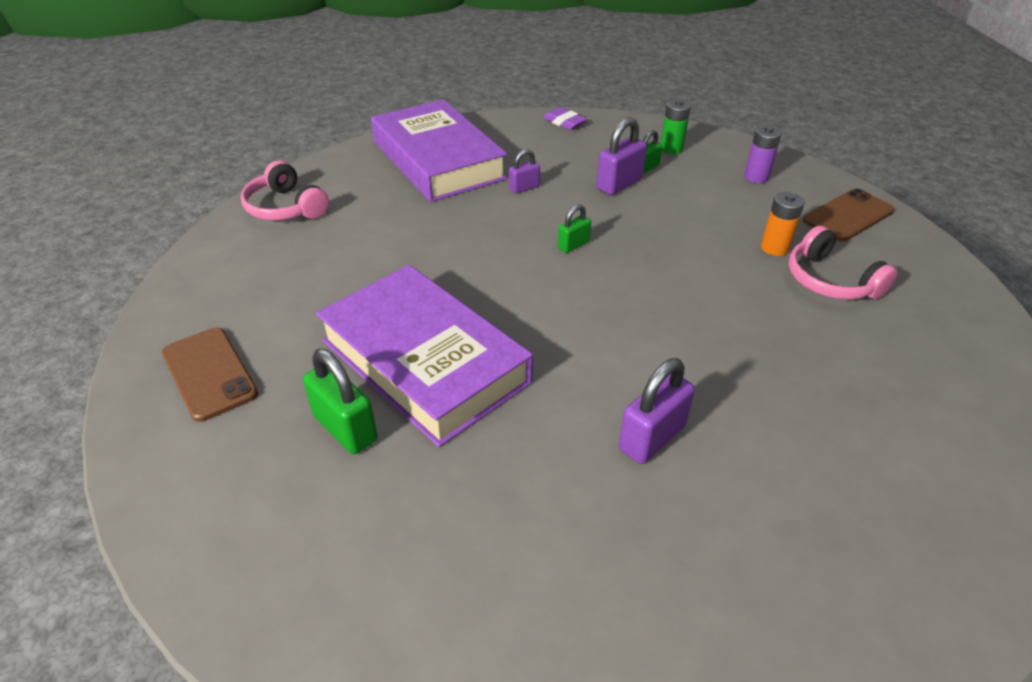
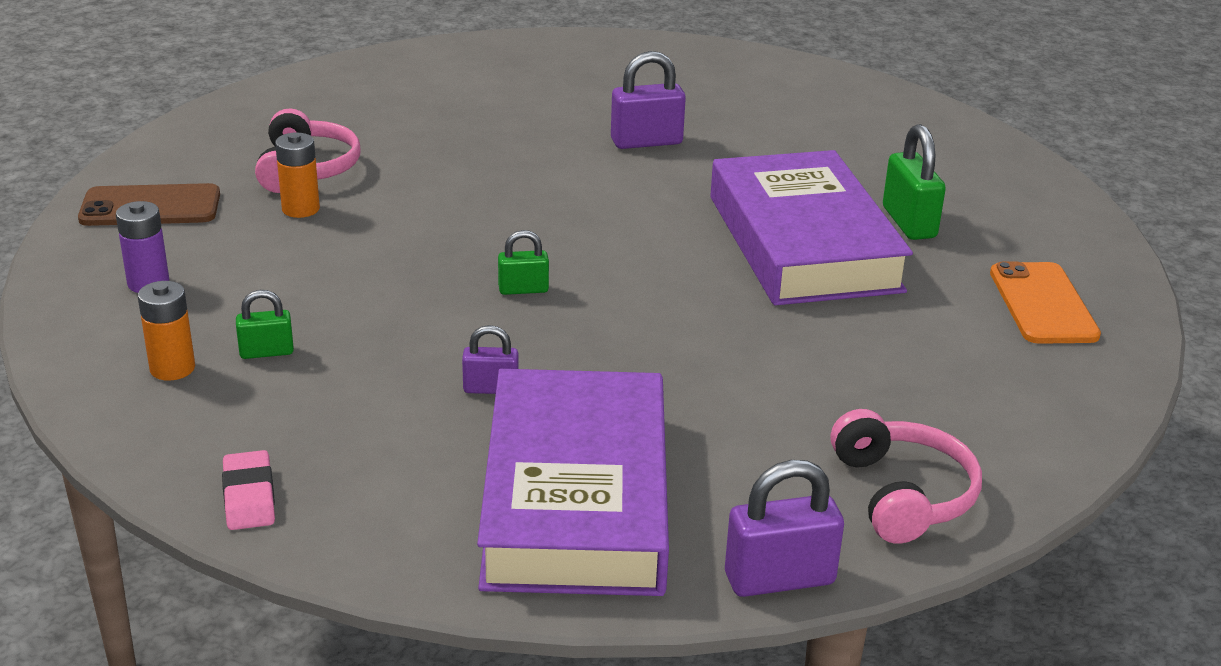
camera: 150 degrees left, 10 degrees down
(209, 373) = (1042, 304): brown phone -> orange phone
(564, 122) = (249, 496): purple eraser -> pink eraser
(619, 184) = (347, 342): purple padlock -> purple padlock (779, 579)
(671, 149) = (172, 368): green battery -> orange battery

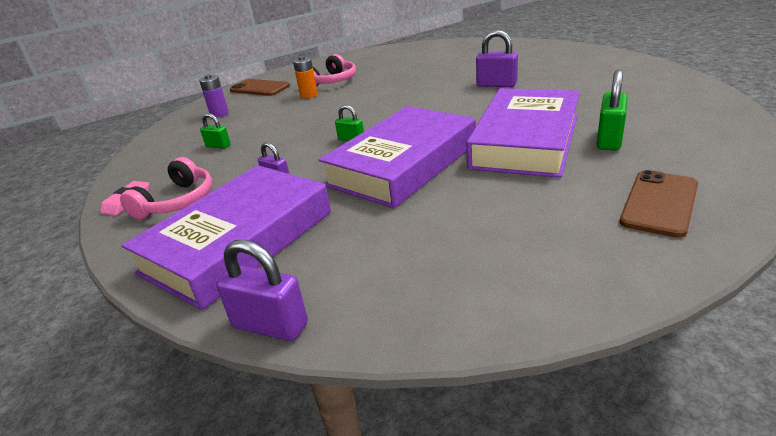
camera: 40 degrees right, 0 degrees up
(172, 368) = (180, 145): orange battery -> none
(668, 317) = (402, 164): none -> purple book
(902, 494) = (410, 299): pink headphones -> pink headphones (177, 201)
(1042, 304) = (659, 203): orange phone -> brown phone

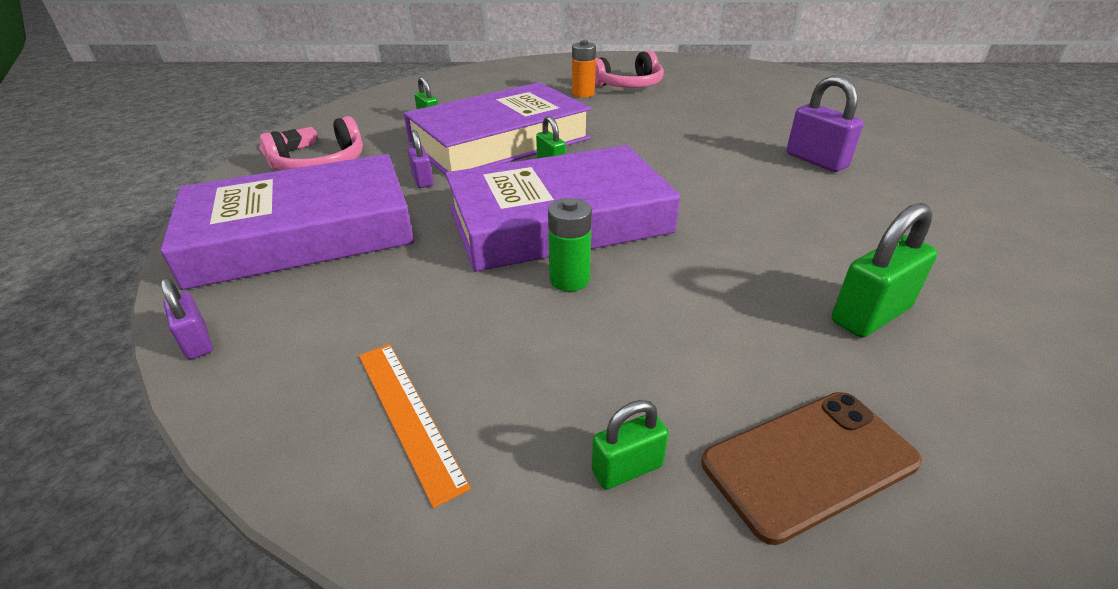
camera: 30 degrees right, 5 degrees up
(219, 114) = (477, 84): purple battery -> none
(259, 88) = (549, 69): brown phone -> none
(270, 325) = (197, 342): purple padlock -> purple padlock, size x0.59
(453, 188) = (569, 279): none -> green battery
(466, 283) = (408, 415): none -> orange ruler
(526, 141) = (745, 258): purple book -> purple book (500, 141)
(597, 244) = (627, 468): none -> green padlock

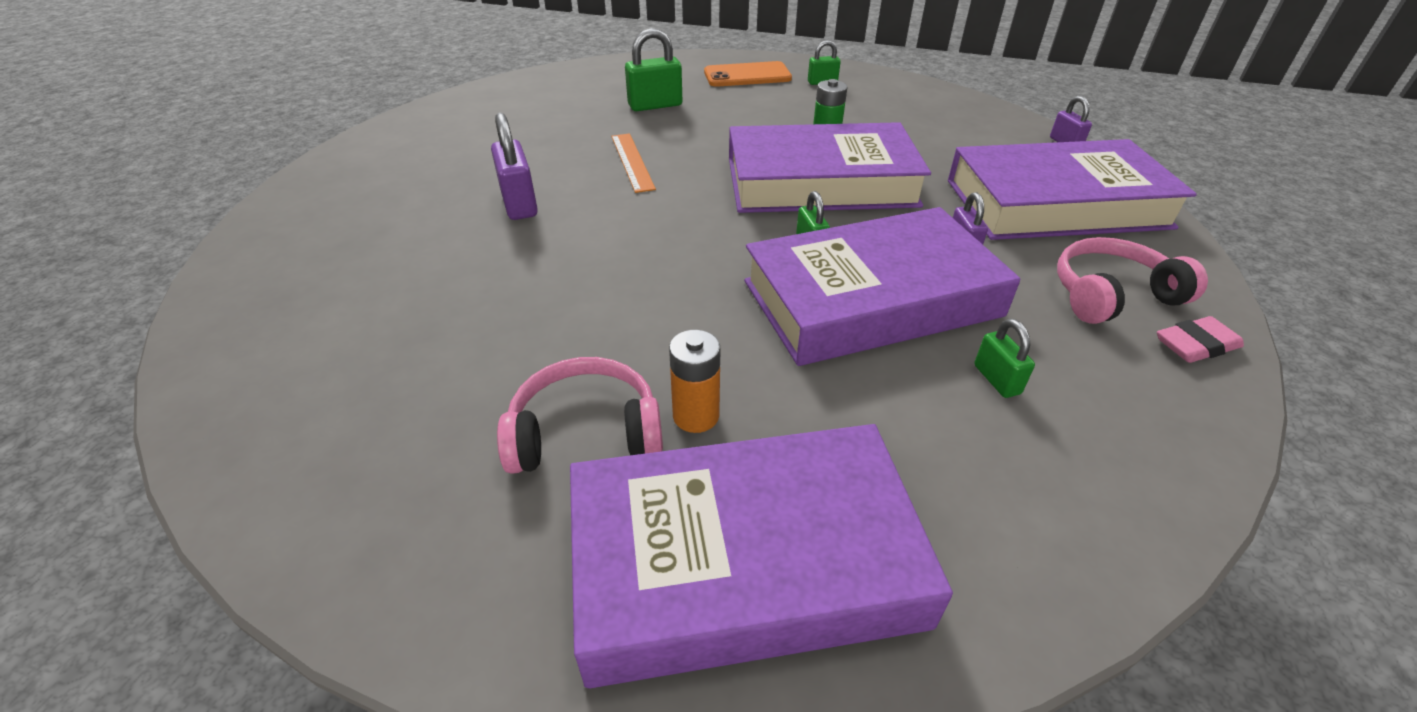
camera: 165 degrees left, 5 degrees up
(408, 415) = (921, 104): orange ruler -> orange ruler (632, 161)
(544, 72) = (743, 560): none -> purple book
(809, 462) = (747, 75): brown phone -> orange phone

